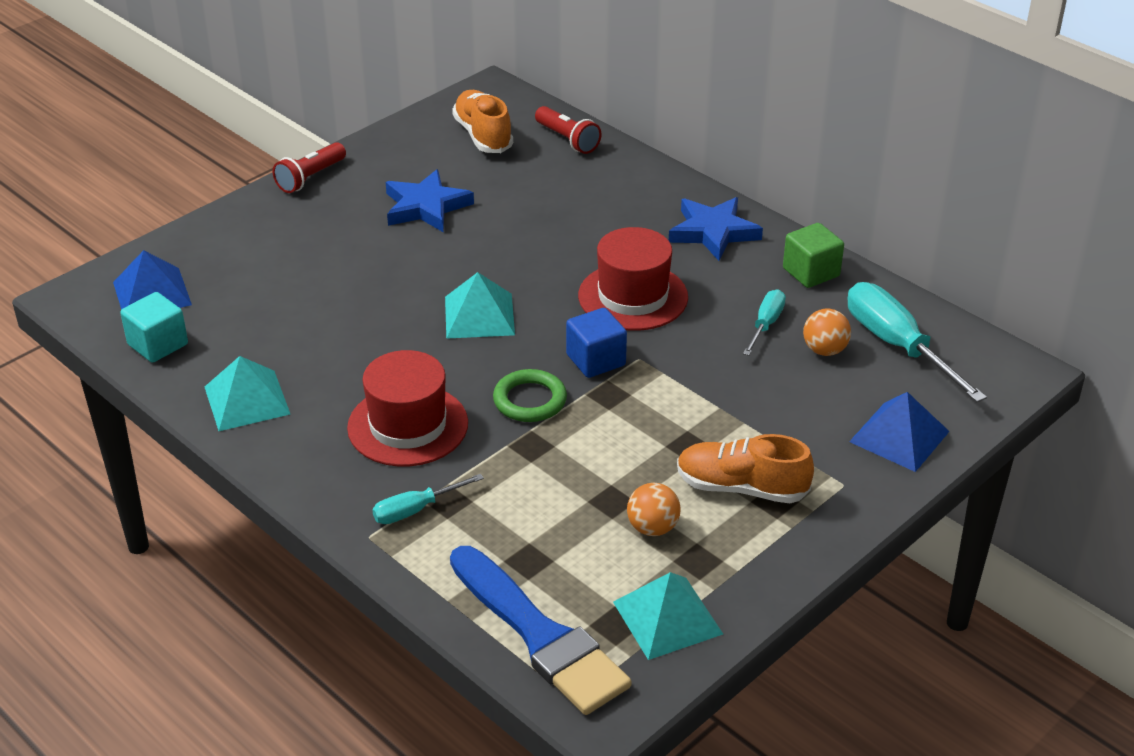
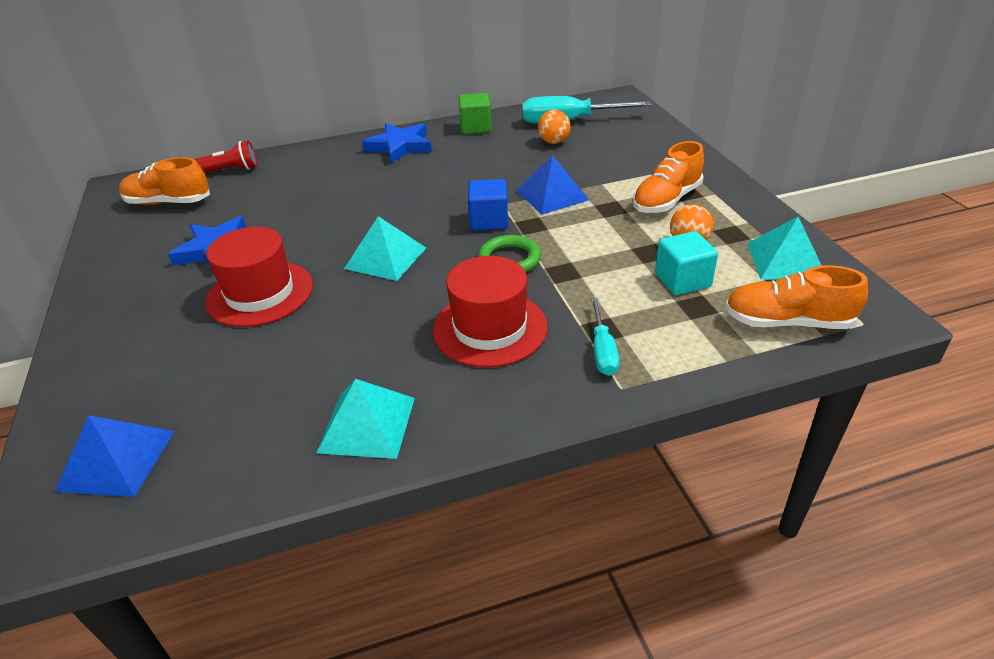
camera: 60 degrees left, 0 degrees up
(158, 344) = (209, 476): turquoise cube -> turquoise cube (682, 280)
(310, 178) = (89, 301): red flashlight -> none
(540, 636) = (787, 322): blue brush -> orange shoe
(633, 296) = (434, 190): red hat -> red hat (260, 293)
(765, 324) = (511, 153): turquoise screwdriver -> none
(899, 436) = (651, 141): blue pyramid -> blue pyramid (552, 195)

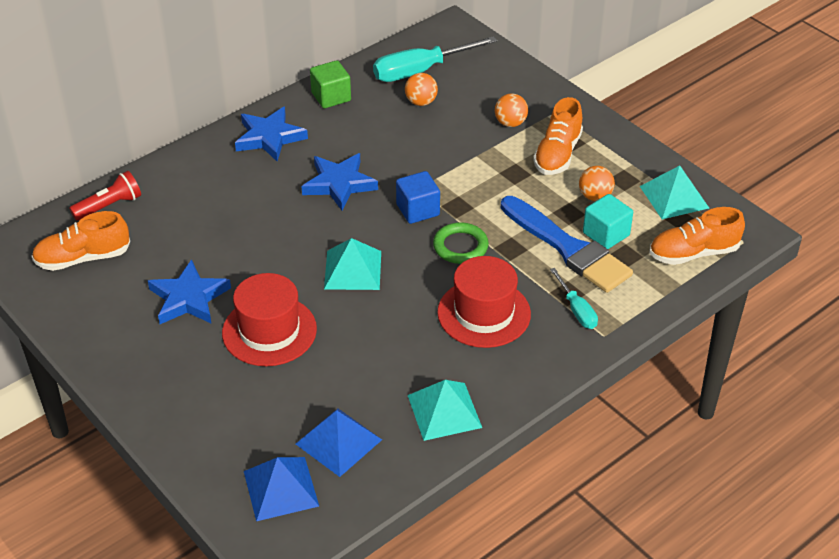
camera: 25 degrees left, 5 degrees up
(431, 188) = (339, 184): none -> blue star
(552, 195) = (456, 169): blue pyramid -> blue pyramid (339, 441)
(629, 285) = (568, 248): none -> blue brush
(631, 169) = (510, 123): none -> orange ball

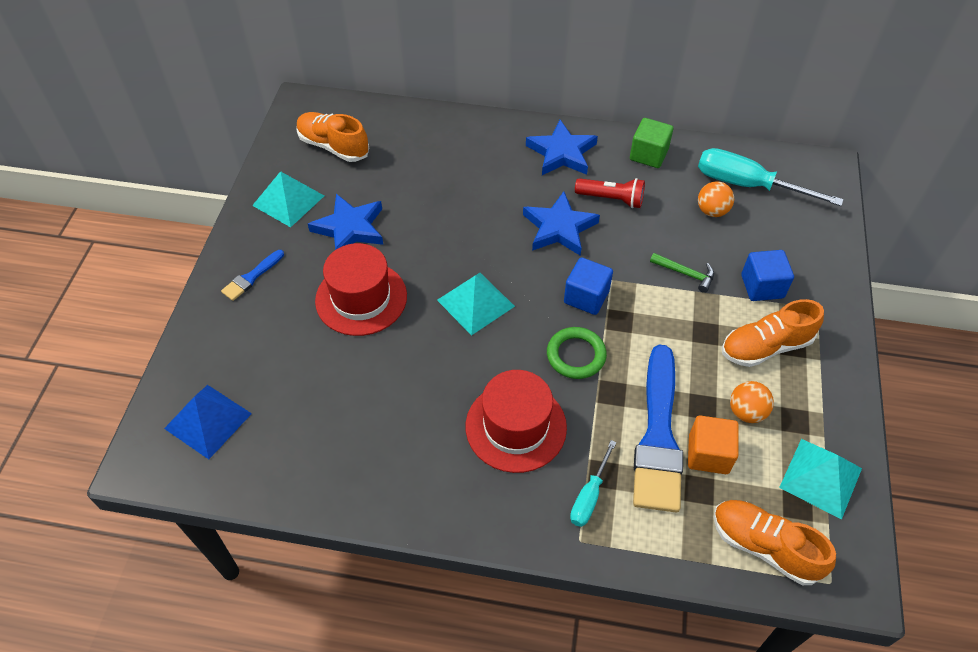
camera: 50 degrees right, 10 degrees up
(109, 206) = (397, 122): red flashlight -> red flashlight (611, 199)
(163, 386) = (251, 277): none -> blue brush
(339, 441) = (285, 425): blue pyramid -> none
(444, 411) = (379, 476): turquoise pyramid -> turquoise pyramid (288, 200)
(457, 150) = (685, 274): none -> green hammer
(510, 123) = (762, 286): orange ball -> blue cube
(606, 234) = (708, 454): turquoise cube -> orange cube

